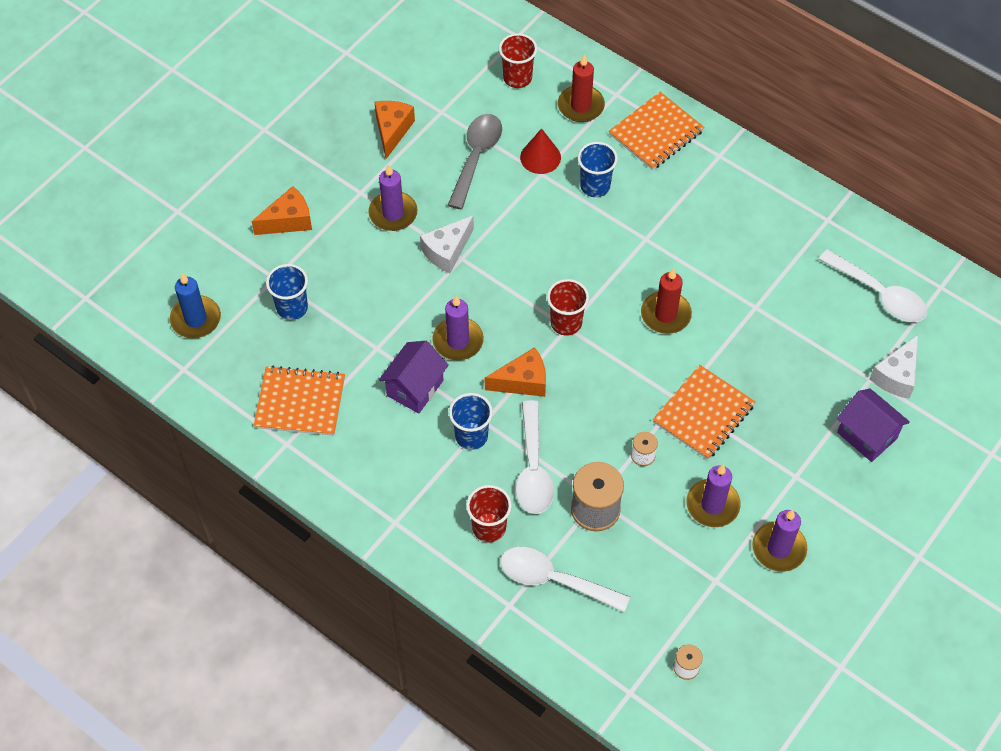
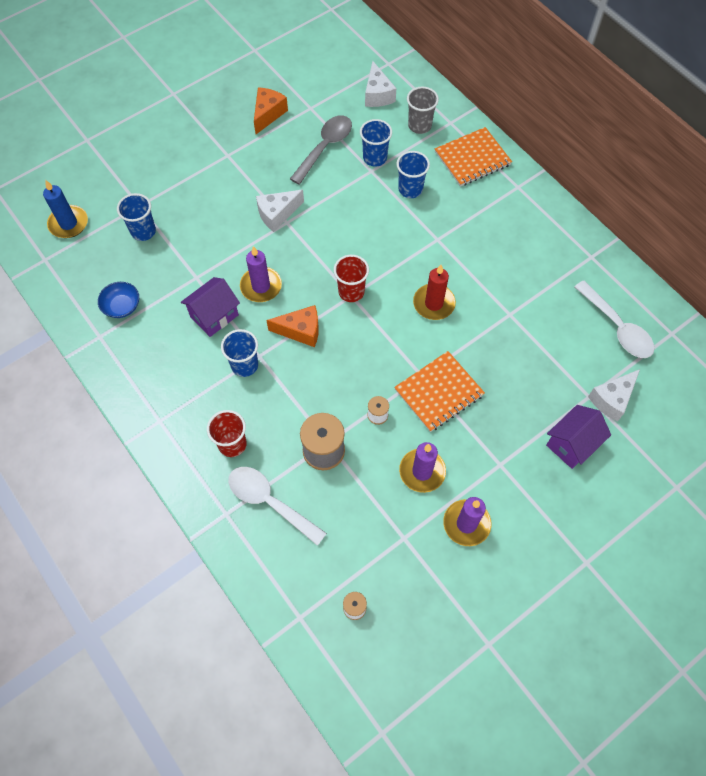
camera: 15 degrees right, 5 degrees up
(288, 221) = (166, 165): orange cheese -> none
(300, 402) = (122, 306): orange notebook -> blue bowl
(393, 213) = (246, 176): purple candle -> none
(517, 78) = (377, 95): red cup -> white cheese
(533, 468) = (285, 403): white spoon -> none
(540, 157) = (375, 158): red cone -> blue cup
(581, 106) = (419, 125): red candle -> grey cup
(867, 435) = (572, 444): purple house -> purple house turned 75 degrees clockwise

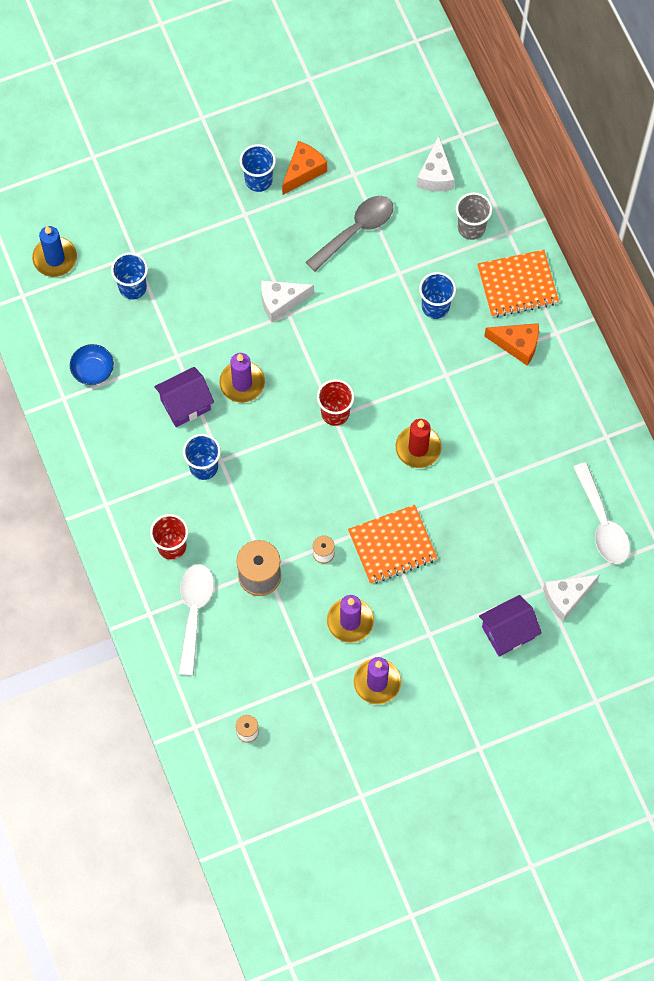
camera: 15 degrees right, 5 degrees up
(270, 502) = (194, 613): white spoon -> white spoon turned 45 degrees clockwise
(301, 331) = (270, 444): orange cheese -> orange cheese (517, 345)
(375, 158) = (408, 257): blue cup -> blue cup (258, 180)

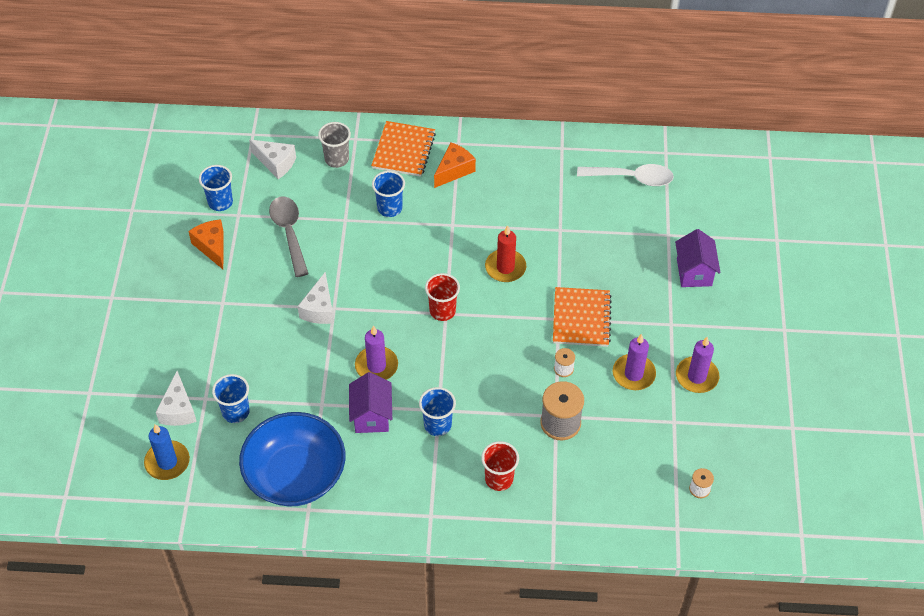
camera: 65 degrees left, 15 degrees down
(93, 370) = (295, 474): blue bowl -> blue bowl, size x2.37
(194, 613) = (570, 486): white spoon -> none
(258, 180) = (198, 280): blue cup -> blue cup (220, 202)
(566, 597) = (682, 224): white cheese -> white cheese (178, 409)

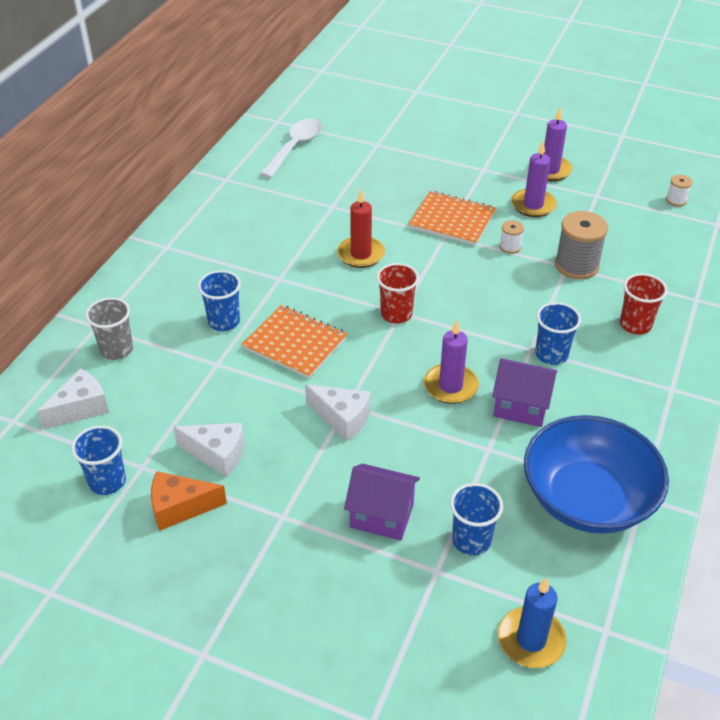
camera: 70 degrees left, 10 degrees down
(178, 409) = (445, 607): white cheese -> white cheese (217, 454)
(289, 233) = (206, 420): grey spoon -> none
(403, 150) = (145, 290): orange notebook -> orange notebook (295, 343)
(454, 170) = (203, 259): orange cheese -> none
(694, 272) = (429, 141): purple house -> purple house (381, 516)

